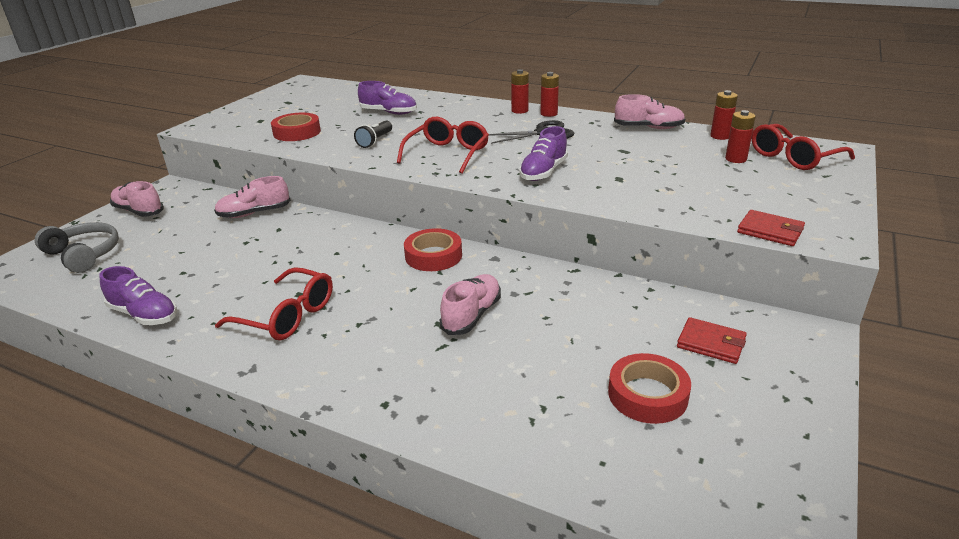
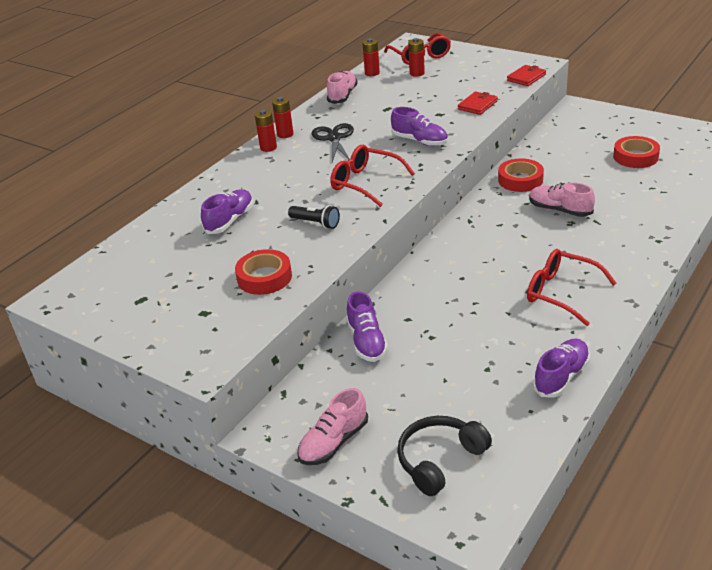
camera: 80 degrees left, 5 degrees up
(84, 254) = (439, 460): grey headphones -> black headphones
(254, 213) = (366, 341): pink shoe -> purple shoe
(286, 316) = (561, 293): red glasses -> red glasses turned 90 degrees counterclockwise
(433, 256) = (474, 228): red tape -> red tape (520, 180)
(711, 343) = (587, 134): red wallet -> red wallet (477, 105)

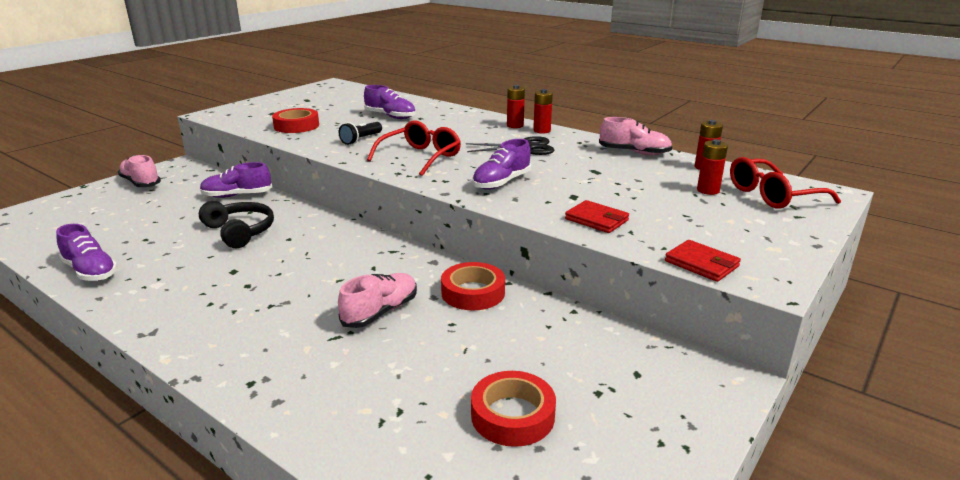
camera: 90 degrees right, 10 degrees down
(439, 460) = (74, 214): black headphones -> black headphones (240, 232)
(561, 293) = (211, 289): red glasses -> none

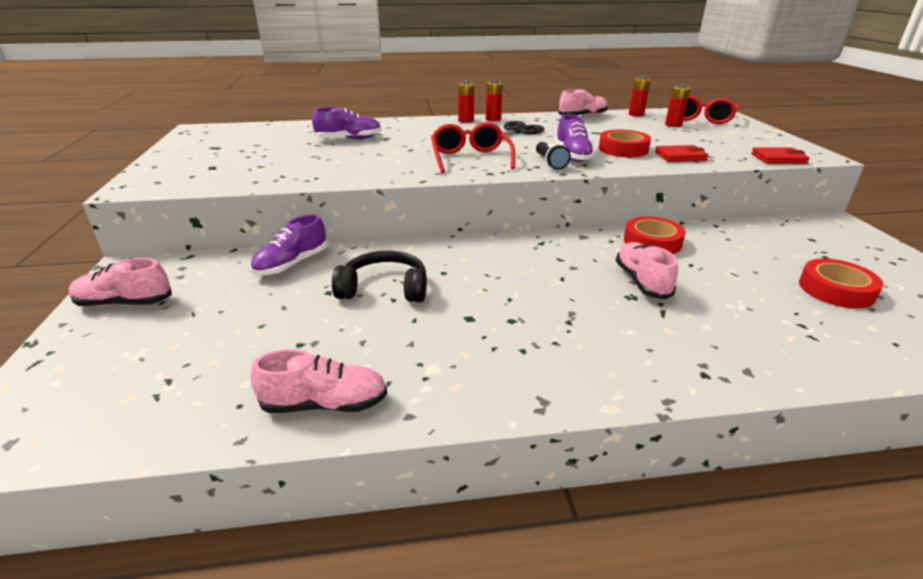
camera: 45 degrees left, 5 degrees up
(90, 271) = (325, 404): purple shoe -> pink shoe
(296, 126) = (281, 169): red tape -> red tape (623, 149)
(361, 140) = (382, 161): black flashlight -> black flashlight (550, 163)

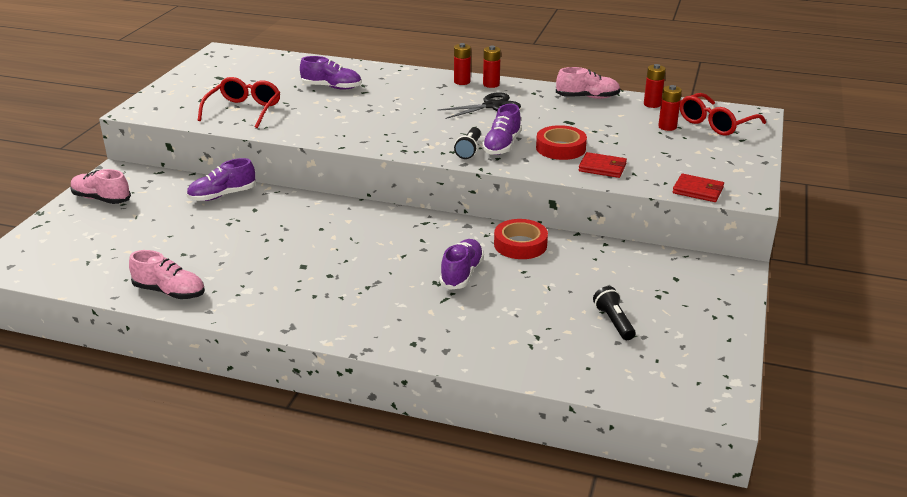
camera: 25 degrees right, 0 degrees up
(384, 288) = (268, 230): black headphones -> none
(470, 158) = (408, 131): red glasses -> red glasses (243, 110)
(642, 281) = (462, 274): pink shoe -> purple shoe
(836, 290) = (614, 322): red tape -> black flashlight

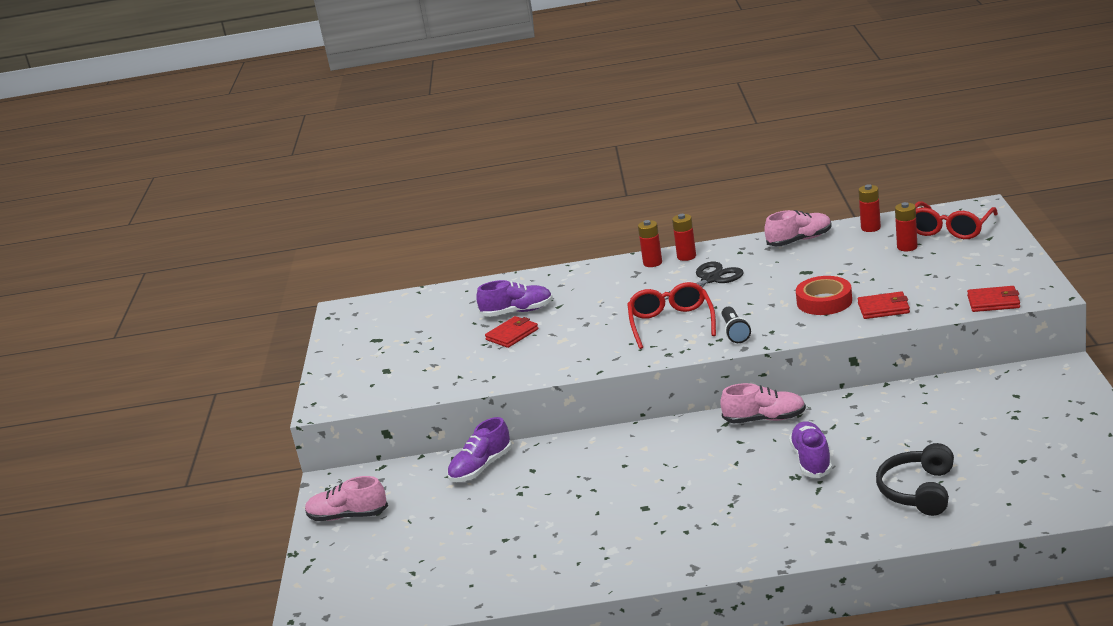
camera: 15 degrees left, 5 degrees down
(170, 292) = (532, 580): pink shoe -> pink shoe (765, 419)
(243, 110) = (448, 367): red glasses -> red glasses (671, 323)
(311, 102) = (512, 334): none -> red wallet
(502, 146) = (763, 317): purple shoe -> none
(520, 244) = (841, 413): red tape -> none
(522, 329) = (918, 491): none -> black headphones
(614, 322) = (995, 455): black flashlight -> none

